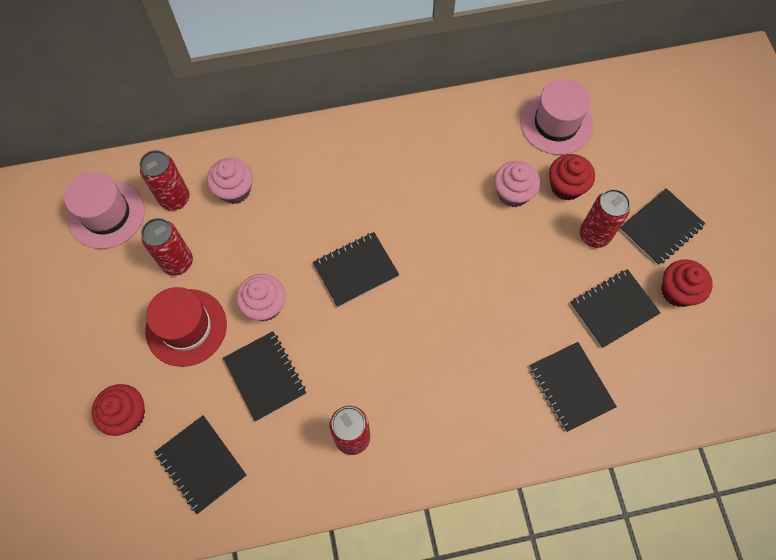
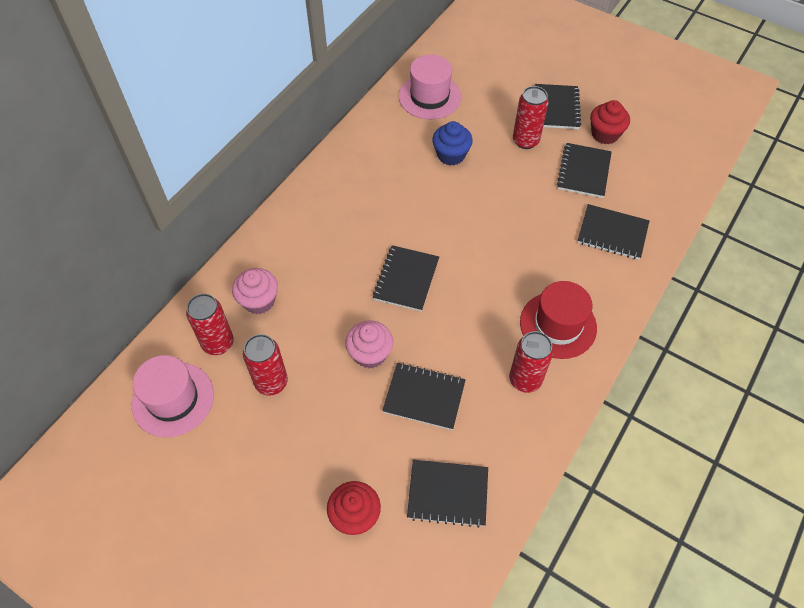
camera: 45 degrees left, 10 degrees down
(186, 327) = (329, 418): red hat -> red hat (558, 325)
(513, 193) = (451, 155): pink cupcake -> blue cupcake
(566, 186) = (477, 127): red cupcake -> none

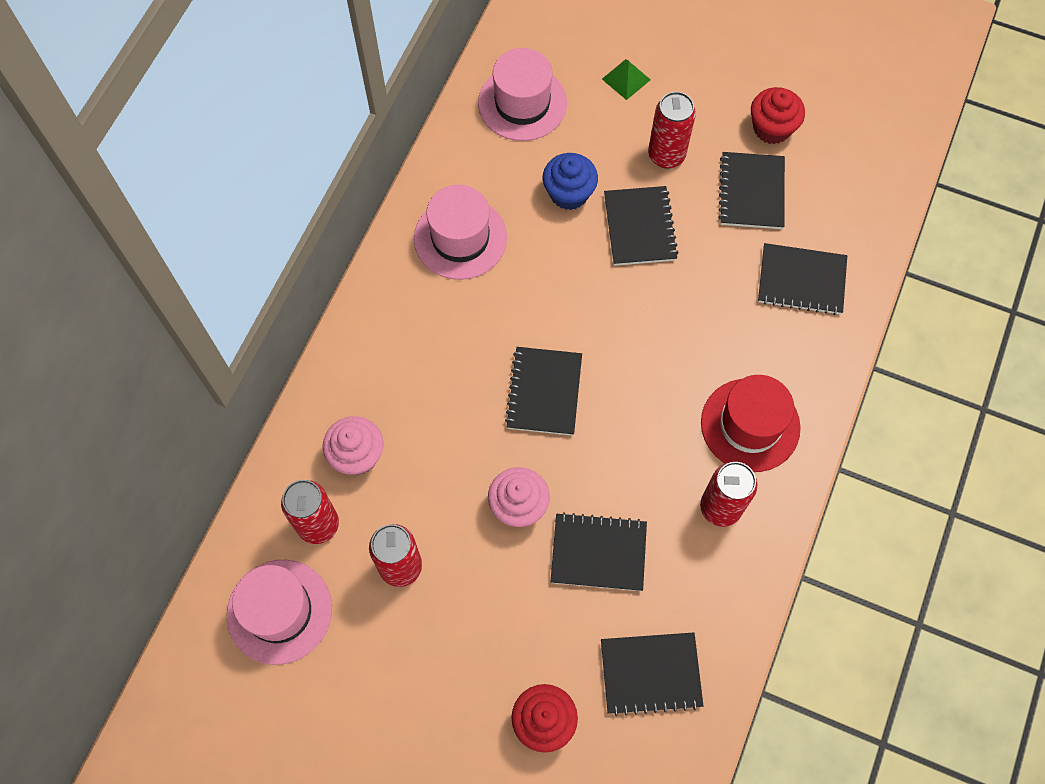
camera: 10 degrees left, 10 degrees up
(367, 172) = (460, 238): none -> pink hat
(505, 91) = (626, 79): none -> green pyramid
(556, 108) = (700, 96): black notebook -> black notebook (639, 227)

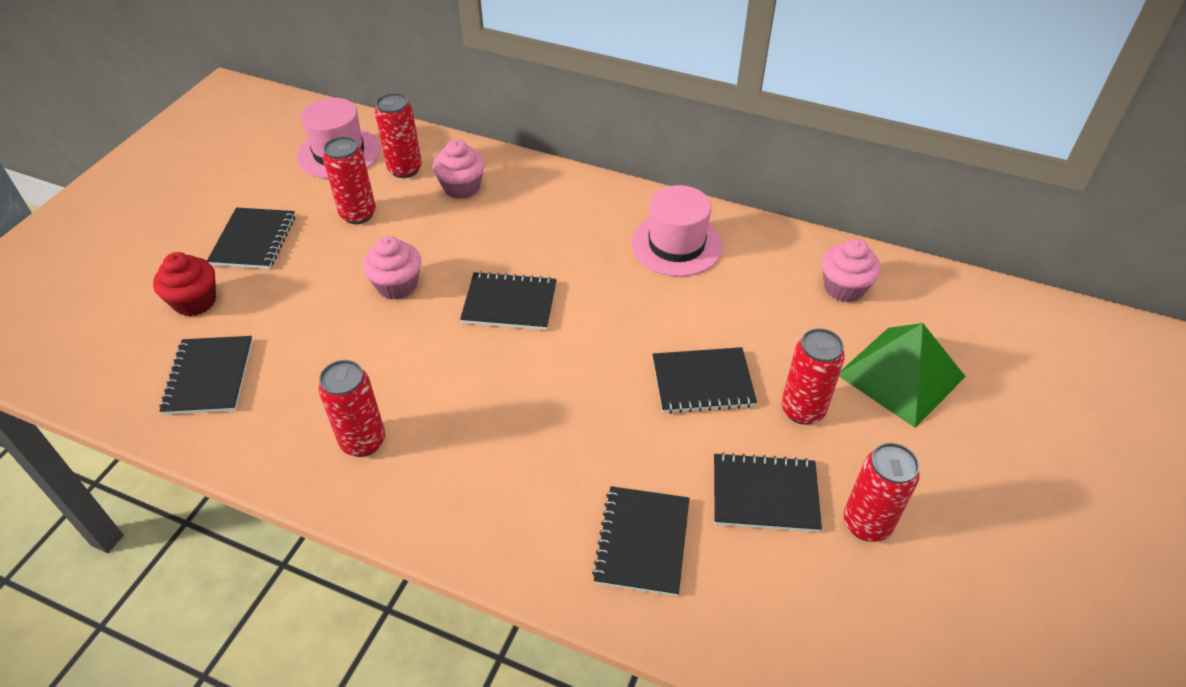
camera: 90 degrees right, 20 degrees down
(522, 103) = (844, 288): pink hat -> pink cupcake
(569, 193) = (738, 324): blue cupcake -> none
(598, 553) = (338, 341): black notebook -> black notebook (253, 240)
(626, 79) = (900, 375): green pyramid -> green pyramid, size x2.21
(750, 425) = (454, 474): red hat -> none
(772, 128) = (866, 524): red cupcake -> red can

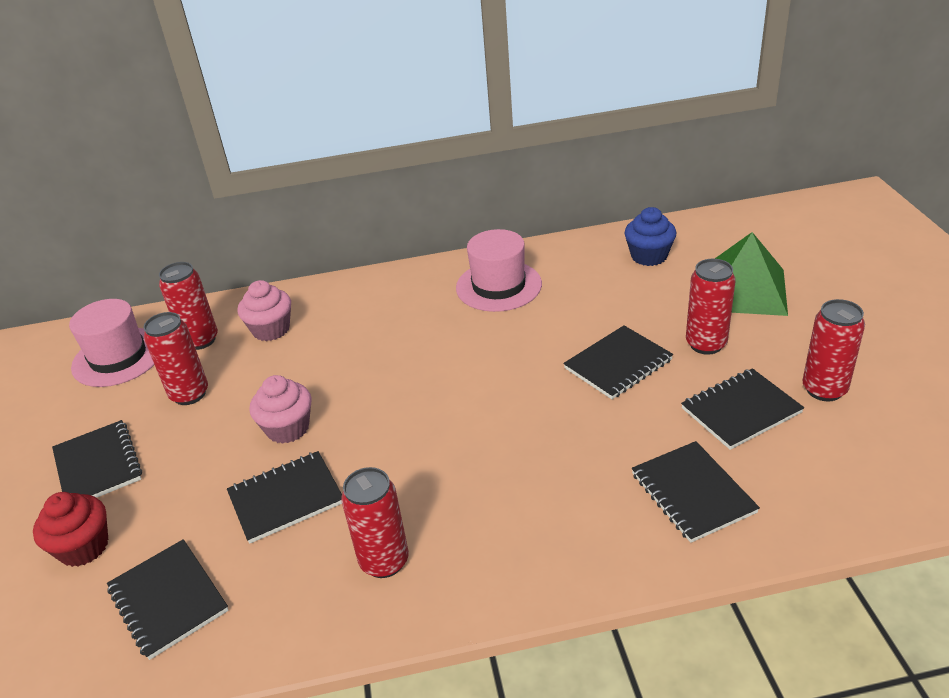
camera: 30 degrees left, 10 degrees down
(509, 303) = (406, 390): black notebook -> black notebook (286, 498)
(844, 288) = (649, 256): pink cupcake -> blue cupcake

